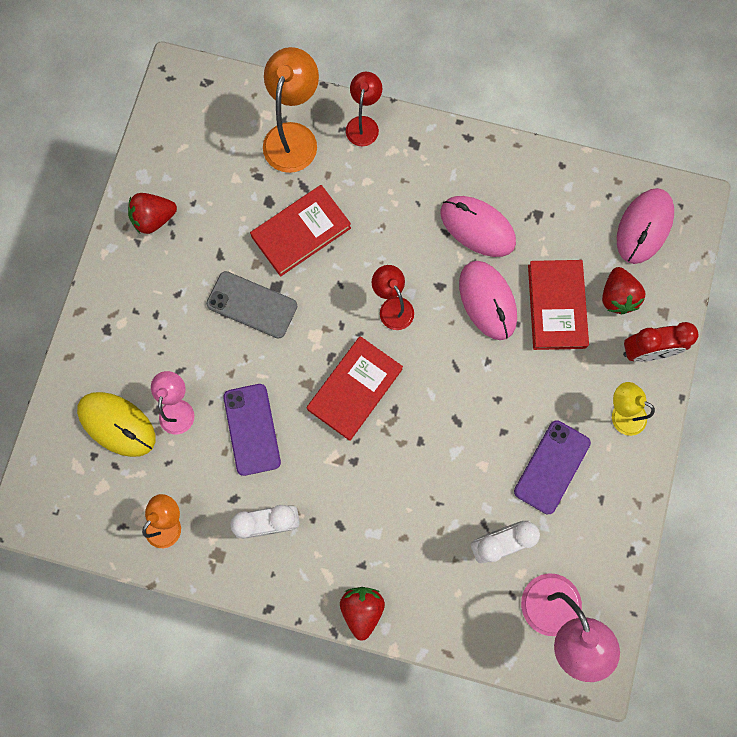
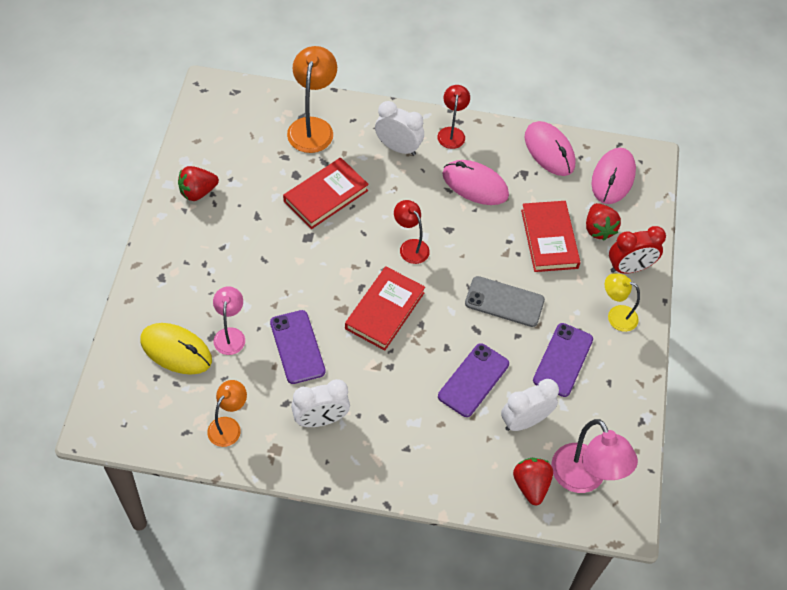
camera: 10 degrees left, 20 degrees down
(252, 305) = (288, 251): grey phone -> grey phone (504, 302)
(362, 609) = (410, 484): red strawberry -> red strawberry (531, 485)
(363, 124) = (370, 116): red lamp -> red lamp (452, 133)
(392, 171) = (398, 148): none -> white clock
(446, 485) = (473, 380): none -> purple phone
(487, 301) = (490, 238): pink mouse -> pink mouse (549, 151)

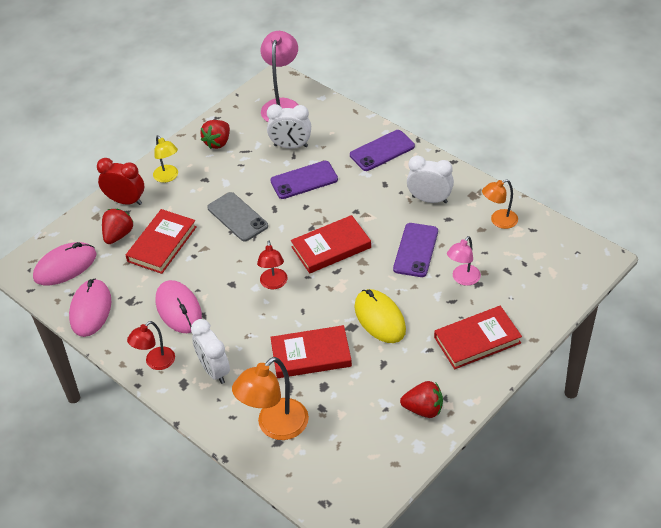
camera: 140 degrees left, 10 degrees down
(176, 350) = (512, 285): yellow mouse -> yellow mouse (379, 318)
(182, 275) = (477, 340): none -> red book
(531, 485) = (318, 115): red strawberry -> red strawberry (218, 142)
(563, 360) = (232, 167): purple phone -> purple phone (382, 151)

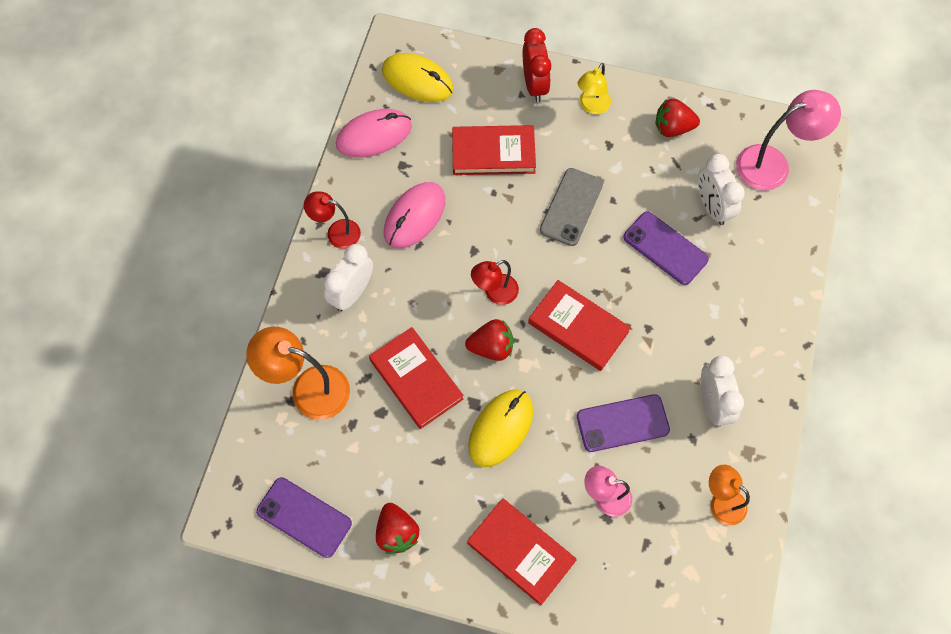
camera: 60 degrees right, 20 degrees up
(65, 266) = (417, 80): pink mouse -> yellow mouse
(118, 235) = (484, 105): red strawberry -> red strawberry (491, 347)
(382, 151) = (763, 312): purple phone -> purple phone (304, 517)

